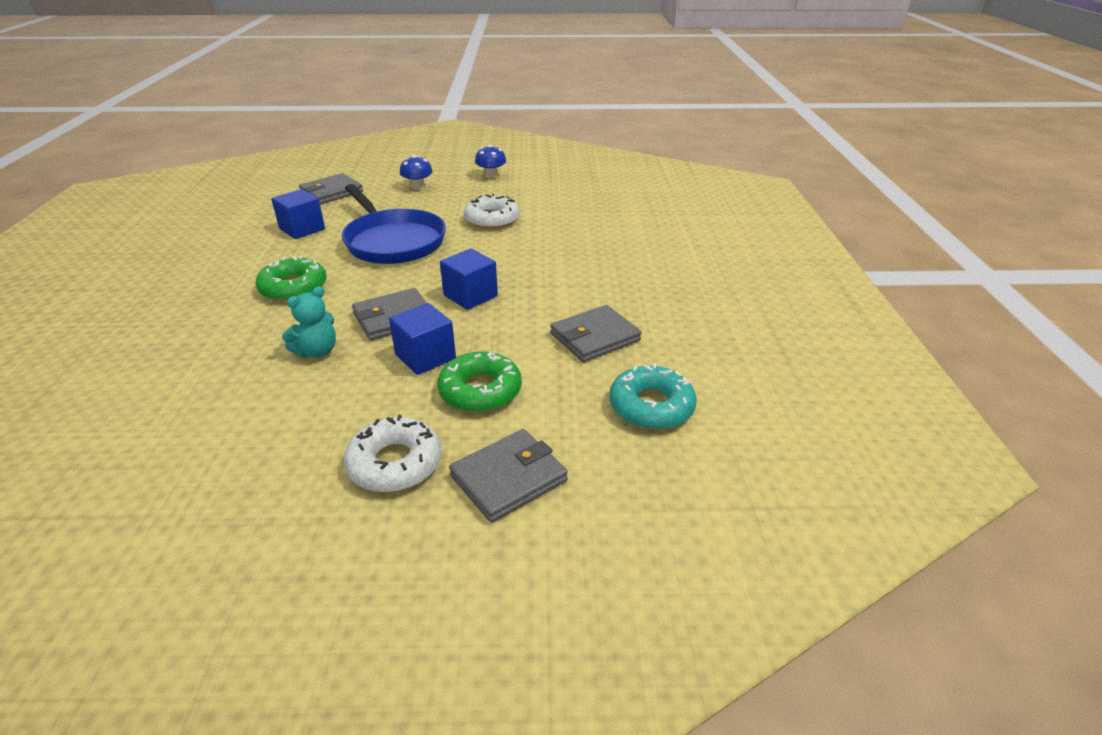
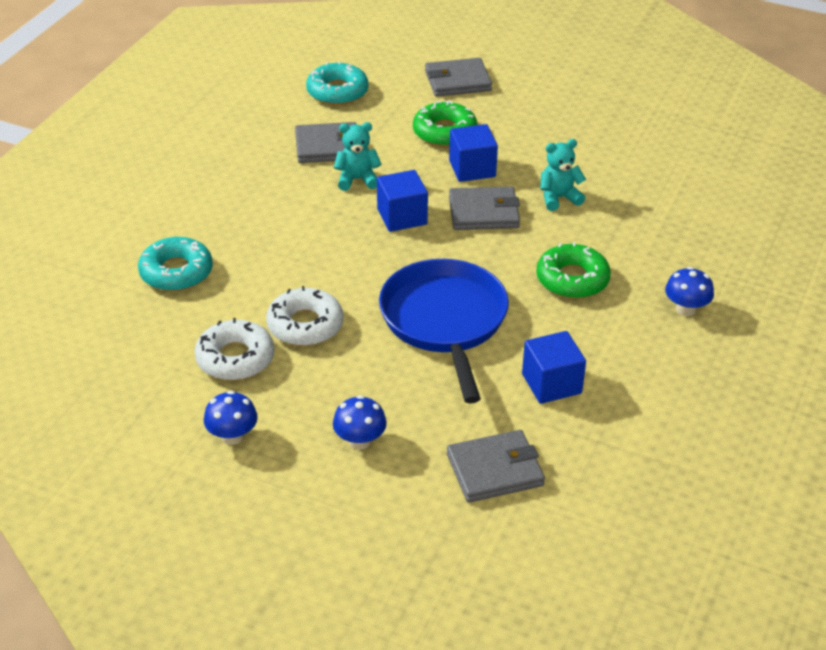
camera: 155 degrees left, 5 degrees up
(186, 290) = (686, 309): none -> blue mushroom
(395, 463) = (522, 106): white donut -> white donut (235, 358)
(536, 315) = (357, 179): none -> turquoise teddy bear
(609, 224) = (176, 272): none -> turquoise donut

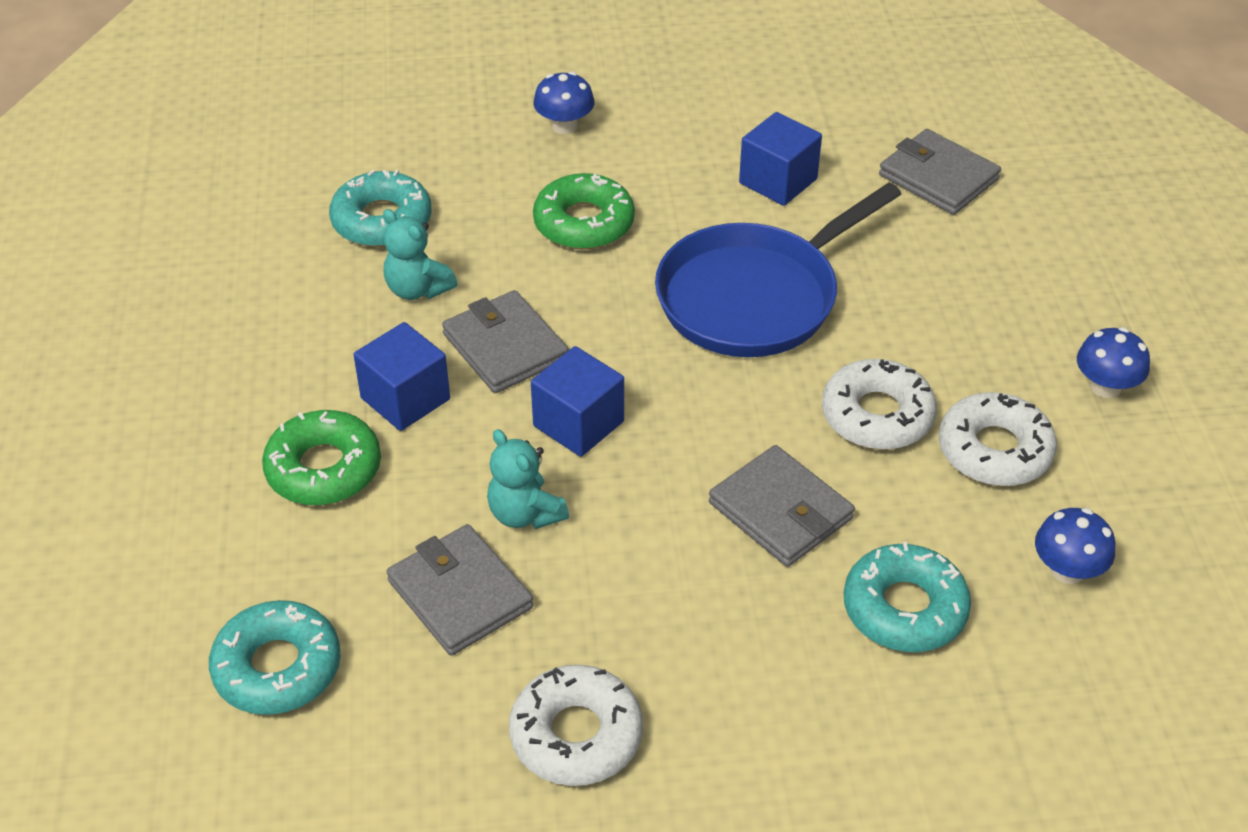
camera: 120 degrees left, 5 degrees up
(220, 152) = (576, 735): none -> white donut
(360, 440) = (1003, 284): blue mushroom -> blue mushroom (1067, 570)
(457, 81) = (150, 517): grey wallet -> grey wallet (780, 511)
(634, 204) = (382, 220): none -> turquoise donut

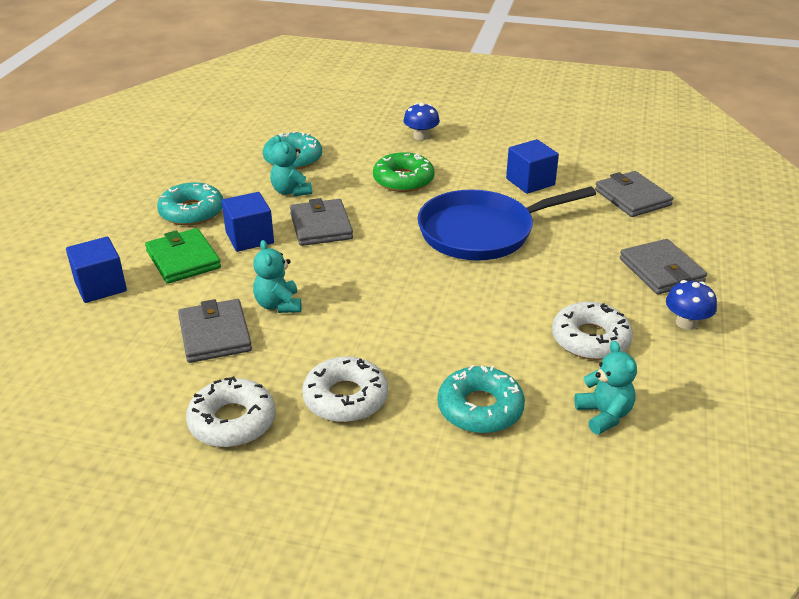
camera: 20 degrees right, 10 degrees down
(277, 667) = (91, 344): turquoise donut -> turquoise donut (192, 212)
(324, 469) = (183, 259): green donut -> green wallet
(578, 423) = (338, 269): blue cube -> blue cube (100, 286)
(780, 511) = (431, 339): grey wallet -> grey wallet (661, 270)
(877, 415) = (523, 304): white donut -> white donut (345, 398)
(1067, 570) = (604, 415): blue mushroom -> turquoise teddy bear

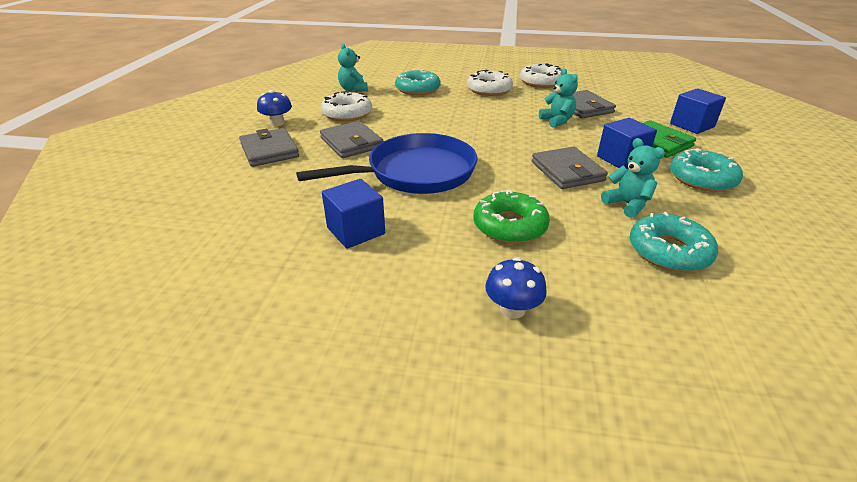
camera: 175 degrees right, 0 degrees up
(632, 198) = (244, 215): grey wallet -> grey wallet (351, 143)

